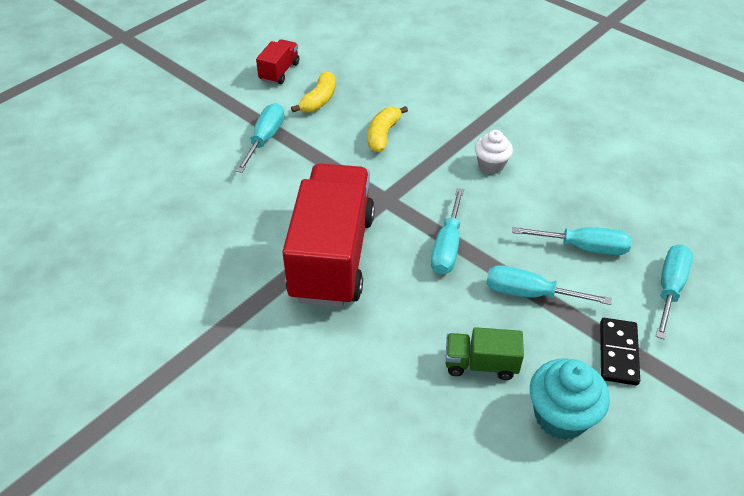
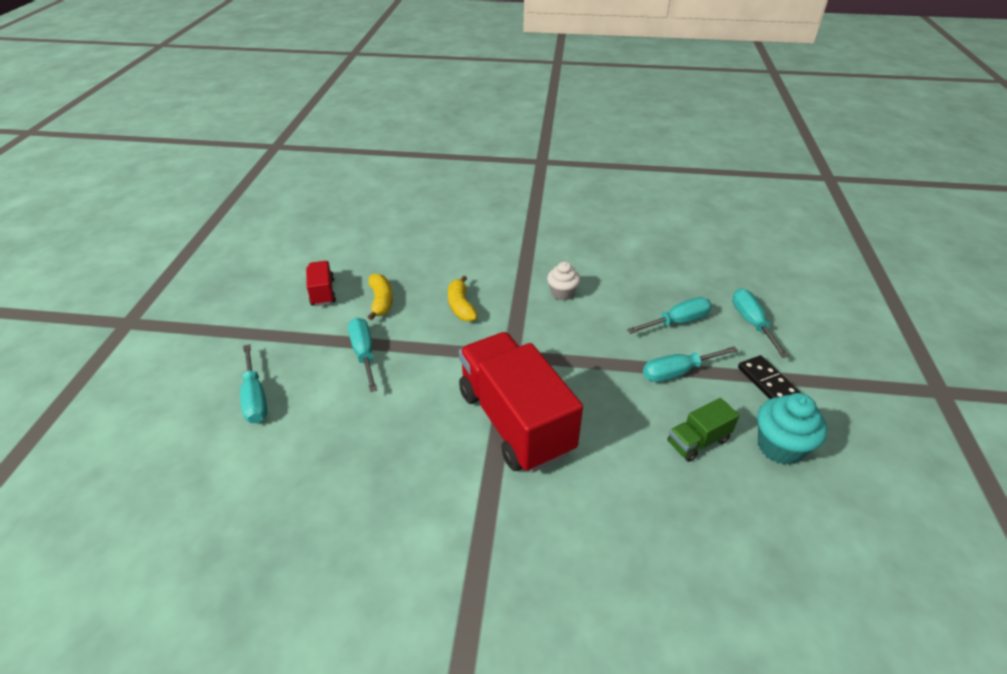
camera: 35 degrees left, 5 degrees down
(447, 246) = (591, 368): turquoise screwdriver -> turquoise screwdriver (255, 398)

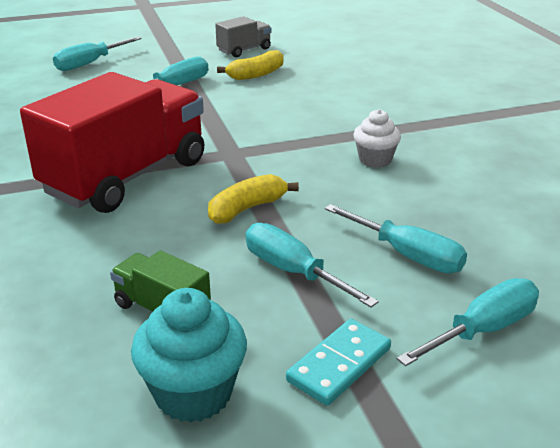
camera: 65 degrees right, 10 degrees down
(323, 292) = (244, 50): red truck -> grey truck
(461, 306) = (287, 110): yellow banana -> yellow banana (246, 209)
(767, 382) = (339, 365): black domino -> turquoise domino

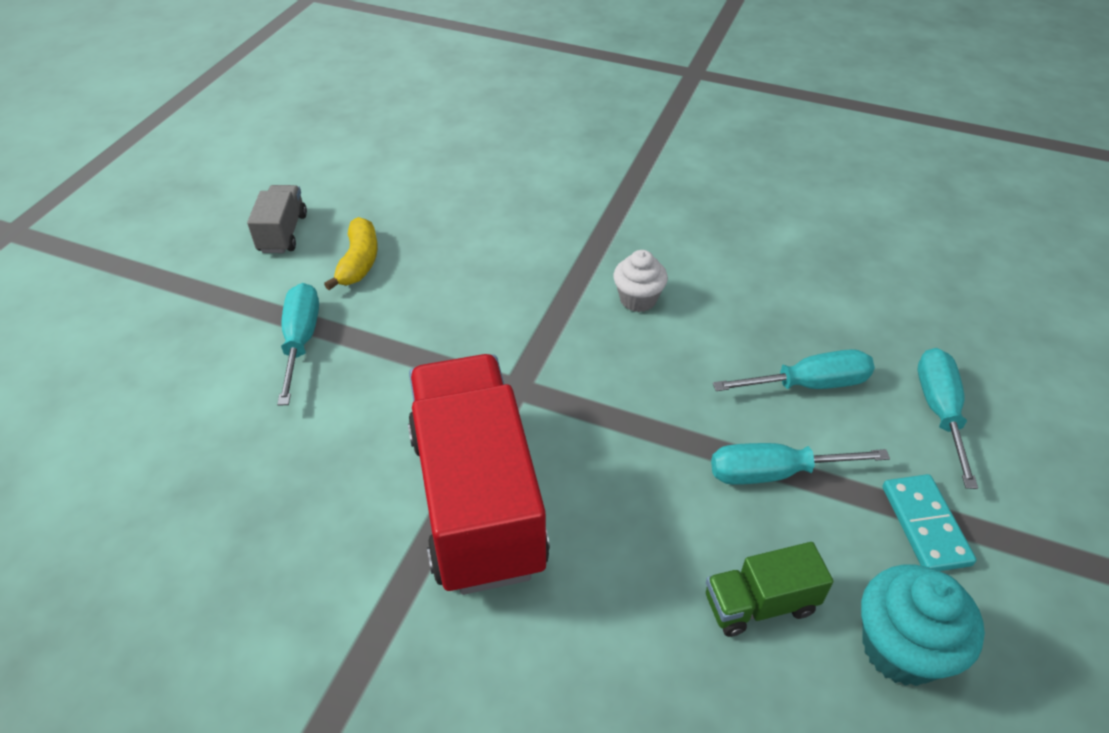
camera: 50 degrees left, 15 degrees up
(90, 63) = (125, 378): turquoise screwdriver -> none
(246, 209) = (639, 441): yellow banana -> none

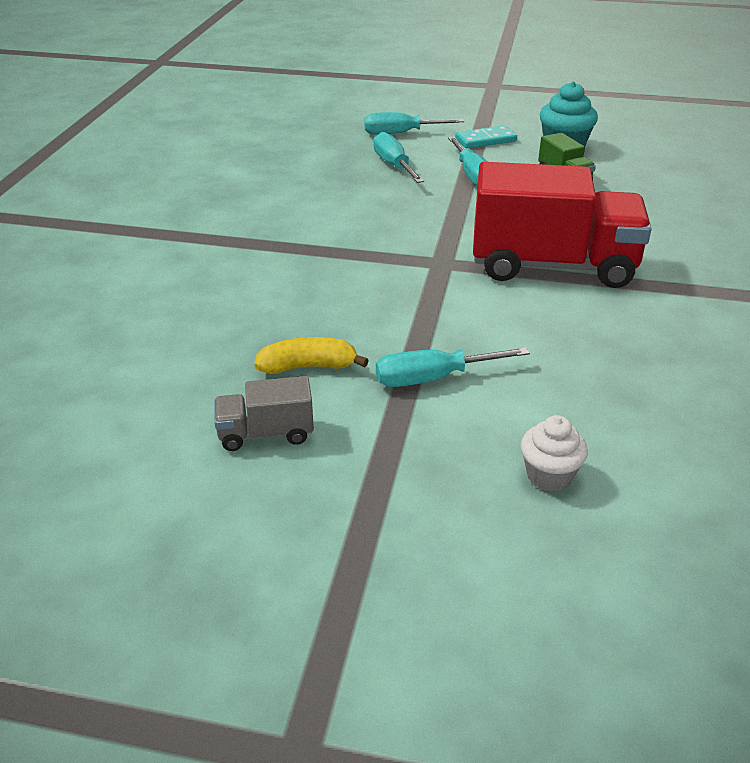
camera: 100 degrees left, 10 degrees down
(477, 500) = (552, 265): red truck -> red truck turned 150 degrees counterclockwise
(638, 299) = (327, 222): white cupcake -> white cupcake (549, 475)

